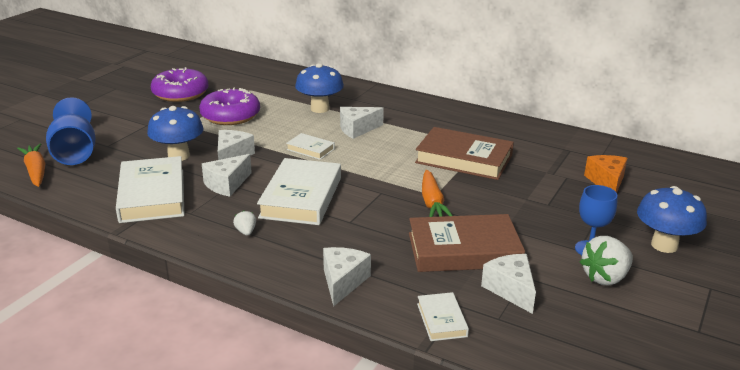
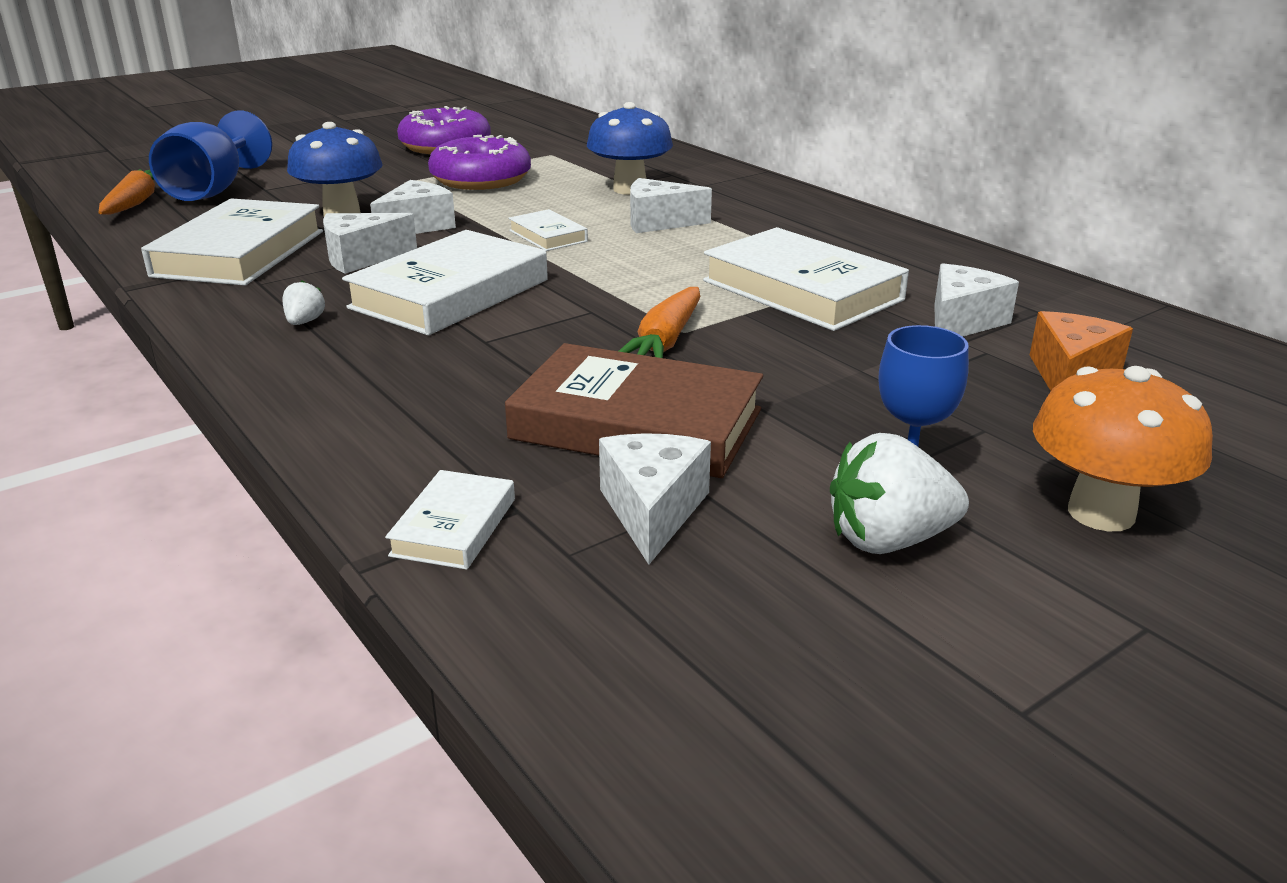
camera: 25 degrees right, 0 degrees up
(343, 282) = (359, 423): white cheese -> white cheese (961, 322)
(464, 159) = (802, 290): brown book -> white book
(664, 245) = (1101, 513): blue mushroom -> orange mushroom

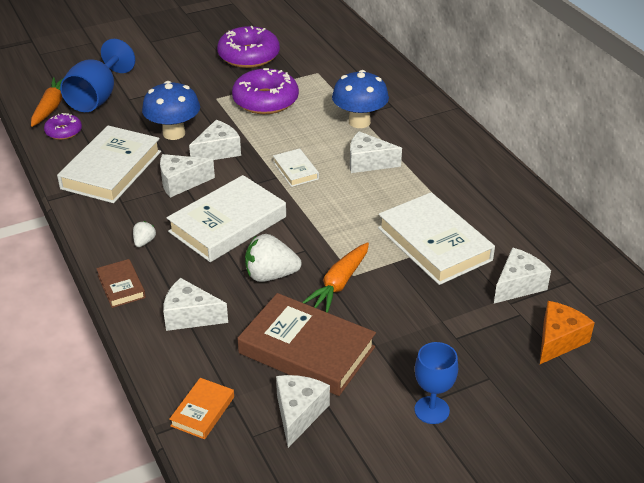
camera: 10 degrees right, 10 degrees up
(156, 222) = (63, 131): none -> purple donut
(265, 375) = (121, 286): none -> brown book
(403, 400) = (190, 316): none -> white cheese
(454, 527) = (202, 411): white book -> orange book
(889, 540) = (406, 448): white strawberry -> white strawberry (270, 275)
(1101, 513) = (520, 445): orange mushroom -> none

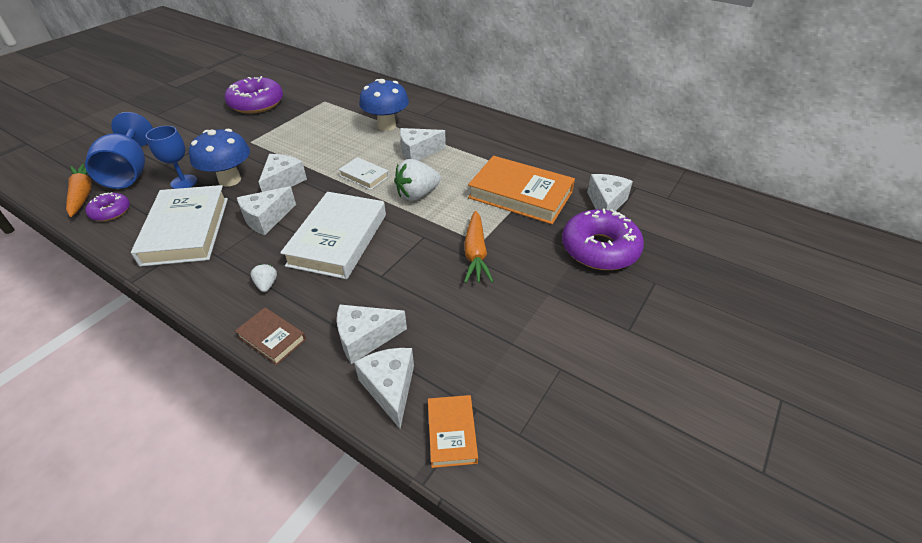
camera: 30 degrees left, 5 degrees up
(265, 100) = (296, 131): purple donut -> purple donut (599, 249)
(270, 275) = (411, 269): white strawberry -> white strawberry (417, 194)
(298, 414) = (541, 388): white cheese -> white cheese (390, 388)
(307, 350) = (497, 323): brown book -> none
(431, 410) = (641, 330): blue goblet -> blue goblet (184, 182)
(434, 244) = (520, 195): white book -> orange book
(558, 340) = (671, 232): orange cheese -> none

